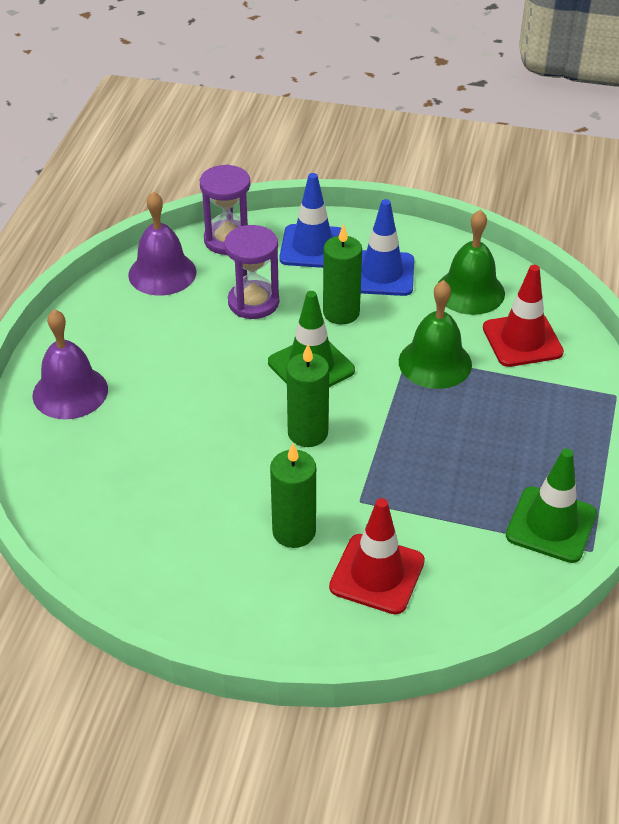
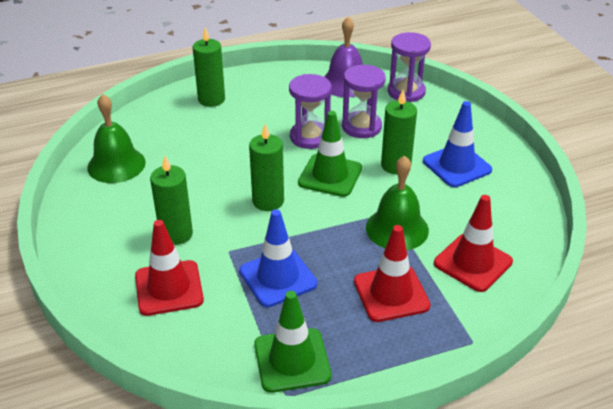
camera: 55 degrees right, 5 degrees down
(70, 392) = (211, 99): purple bell -> green candle
(230, 348) = (310, 137): none -> purple hourglass
(312, 247) = (444, 126): blue traffic cone -> blue traffic cone (278, 277)
(470, 291) = (492, 214): green bell -> green bell (116, 165)
(518, 414) = (391, 293): none -> red traffic cone

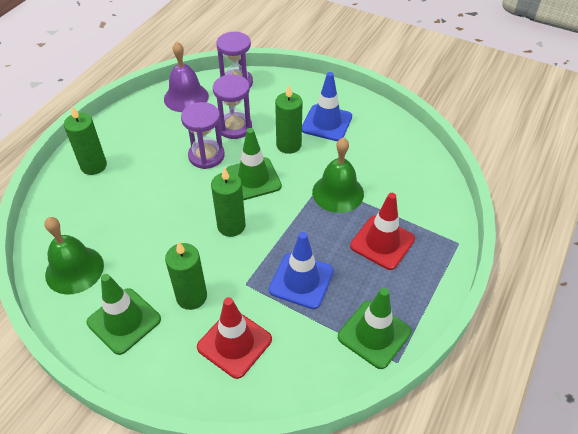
camera: 40 degrees left, 10 degrees up
(109, 220) = (124, 321): none -> green traffic cone
(473, 262) = (405, 188): red traffic cone -> none

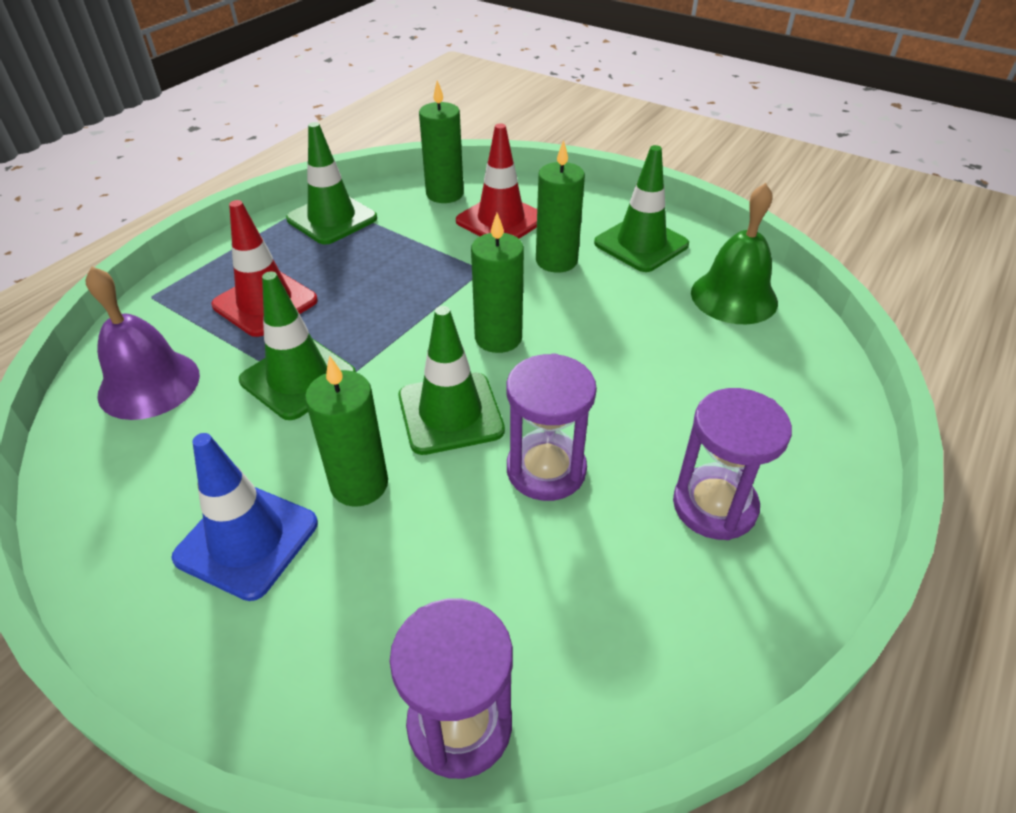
camera: 175 degrees left, 5 degrees down
(93, 166) = (788, 463): green candle -> green candle (444, 194)
(186, 97) = (616, 667): purple bell -> purple bell (149, 384)
(235, 127) = (478, 544): purple hourglass -> purple hourglass (714, 506)
(301, 280) = (404, 268): blue traffic cone -> none
(338, 193) = (298, 378): green bell -> green traffic cone

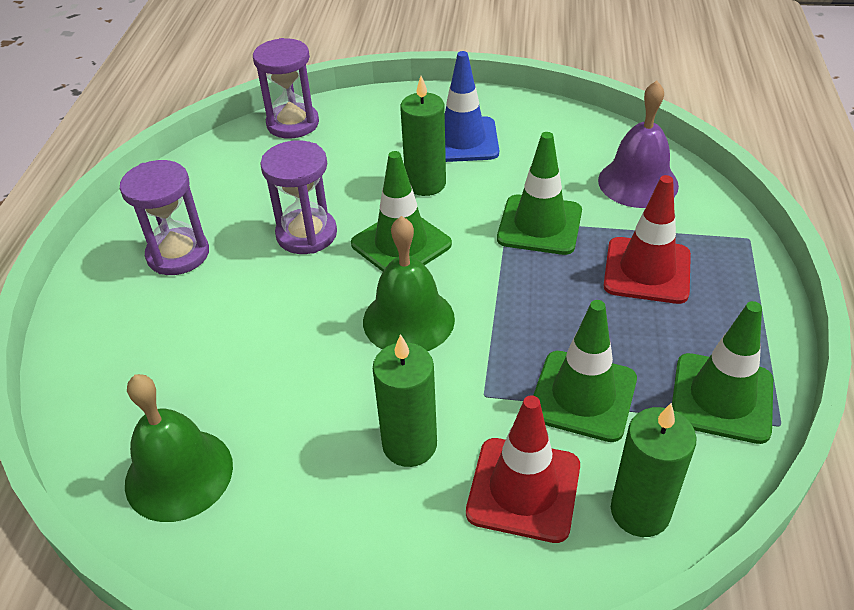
camera: 155 degrees right, 0 degrees up
(498, 338) = (408, 320): green candle -> green bell
(641, 244) = (317, 524): green traffic cone -> green traffic cone (583, 396)

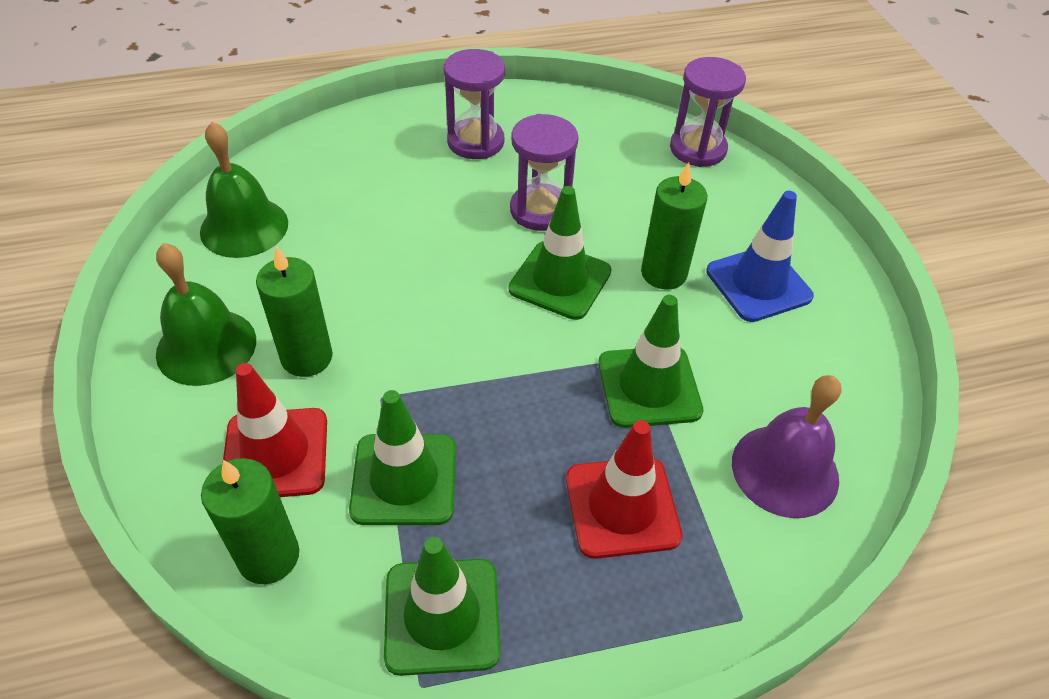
camera: 65 degrees right, 5 degrees up
(408, 320) = (457, 315): green bell -> green bell (206, 346)

